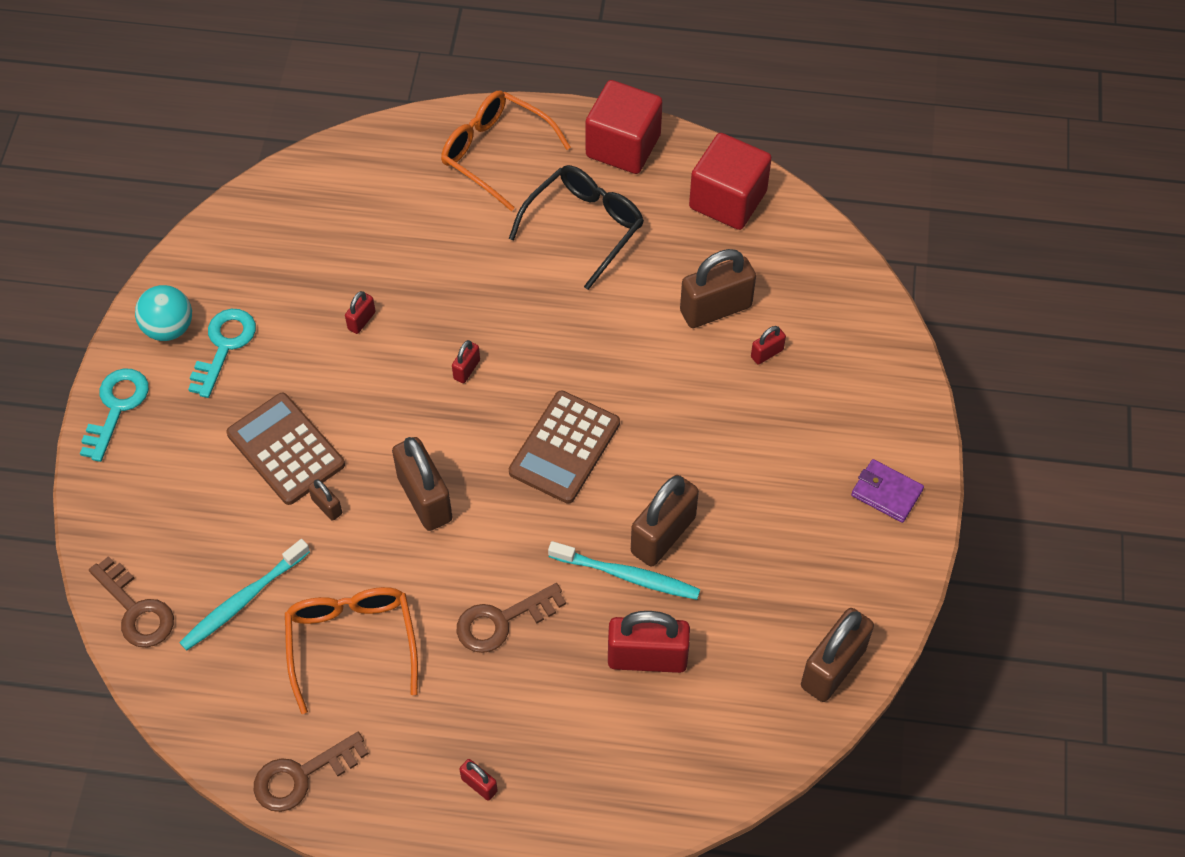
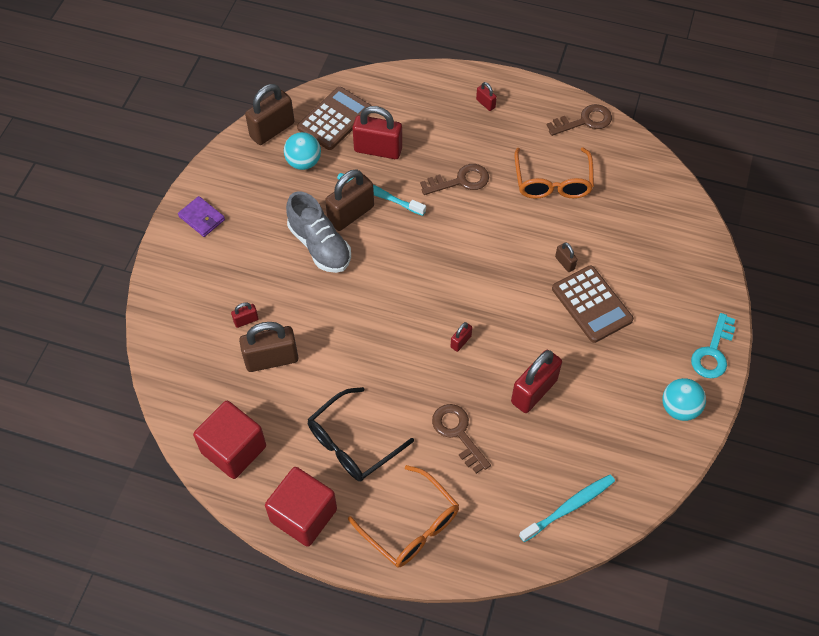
camera: 170 degrees left, 0 degrees up
(136, 609) = (686, 219): brown key -> brown key (458, 433)
(224, 346) = (637, 387): turquoise key -> none
(242, 601) = (620, 214): turquoise toothbrush -> turquoise toothbrush (569, 507)
(361, 320) = (534, 391): red padlock -> red padlock, size x2.13
(425, 498) = (500, 258): brown padlock -> none
(564, 447) = (402, 277): brown calculator -> brown calculator (335, 119)
(696, 477) = (319, 245): none -> grey shoe
(762, 614) = (303, 162): none -> turquoise ball

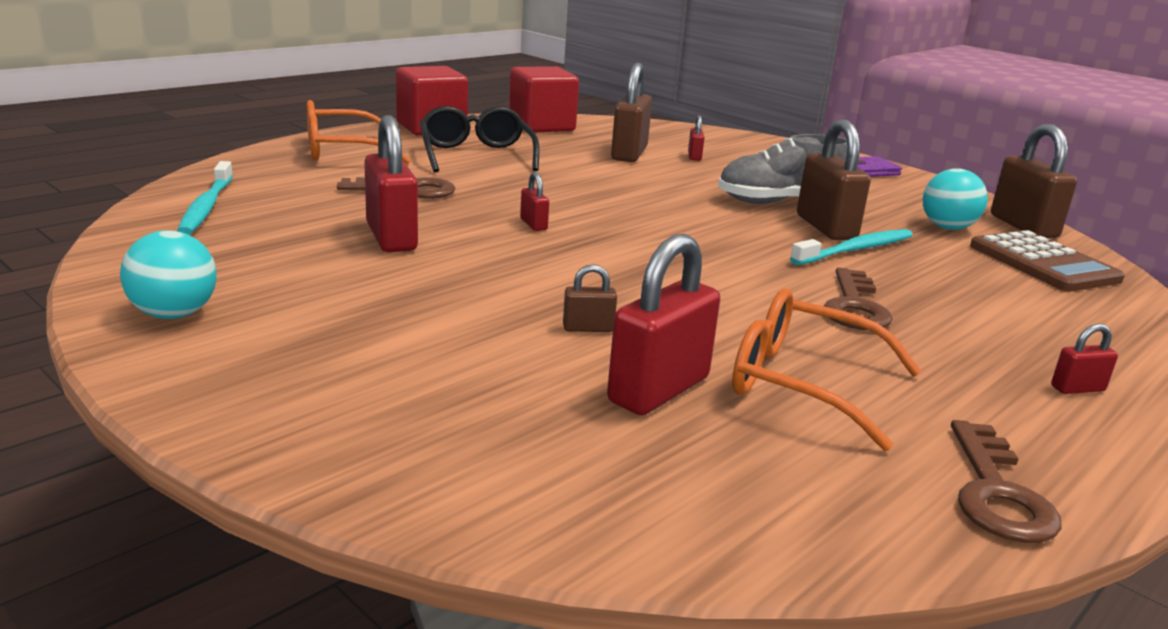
camera: 115 degrees right, 35 degrees down
(378, 150) = (959, 272): red padlock -> red padlock (659, 390)
(591, 304) = (473, 320): brown calculator -> none
(713, 352) = (202, 388): turquoise key -> none

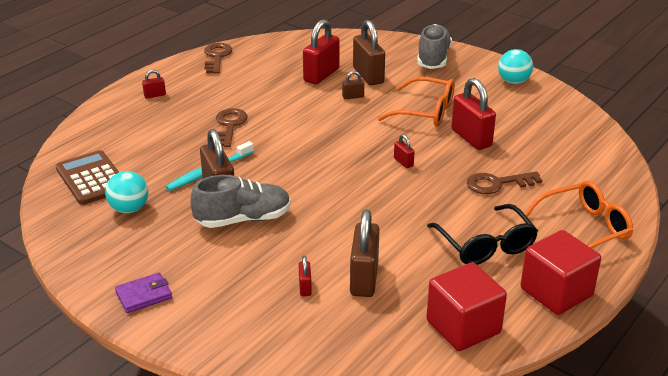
camera: 175 degrees right, 10 degrees up
(206, 207) = (586, 146): turquoise toothbrush -> none
(313, 400) = (433, 58): none -> grey shoe
(802, 383) = (267, 84): orange glasses -> orange glasses (426, 112)
(1023, 226) = (67, 221): brown padlock -> brown padlock (368, 76)

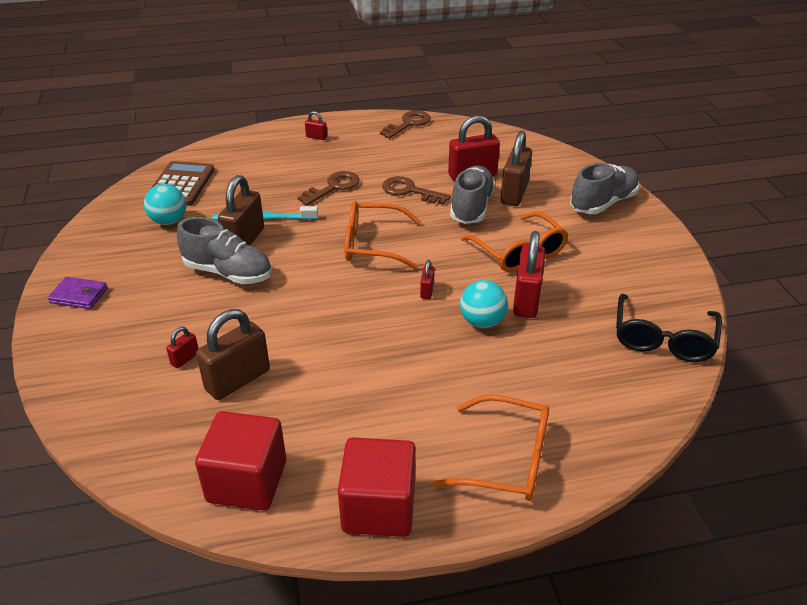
camera: 40 degrees right, 5 degrees up
(321, 151) = (373, 244): none -> orange glasses
(353, 97) = (471, 207): brown padlock -> grey shoe
(485, 245) = (383, 415): black glasses -> black glasses (663, 339)
(497, 184) = (485, 360): brown key -> brown key (410, 191)
(513, 81) = (657, 263): turquoise ball -> turquoise ball (482, 321)

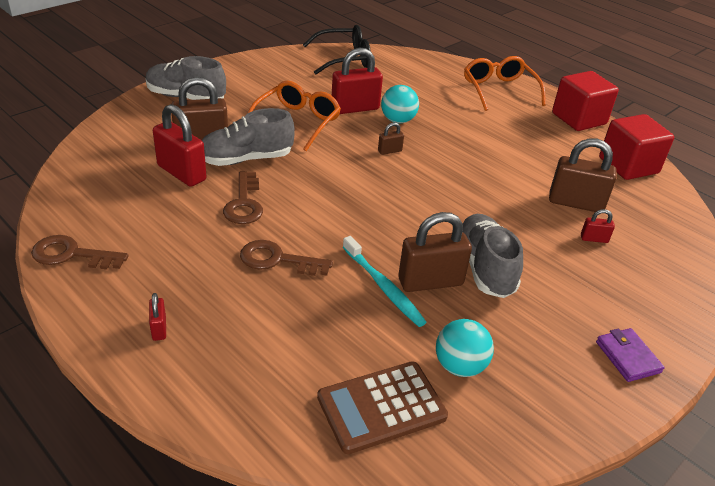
camera: 125 degrees left, 0 degrees up
(373, 244) = (356, 196): orange glasses -> none
(427, 291) = (389, 151): red padlock -> brown padlock

